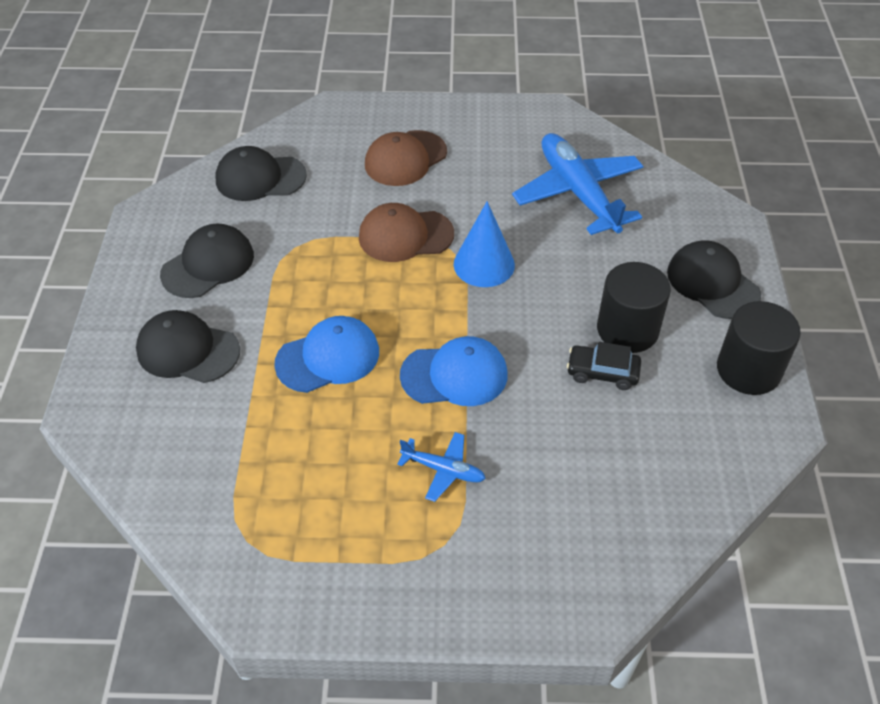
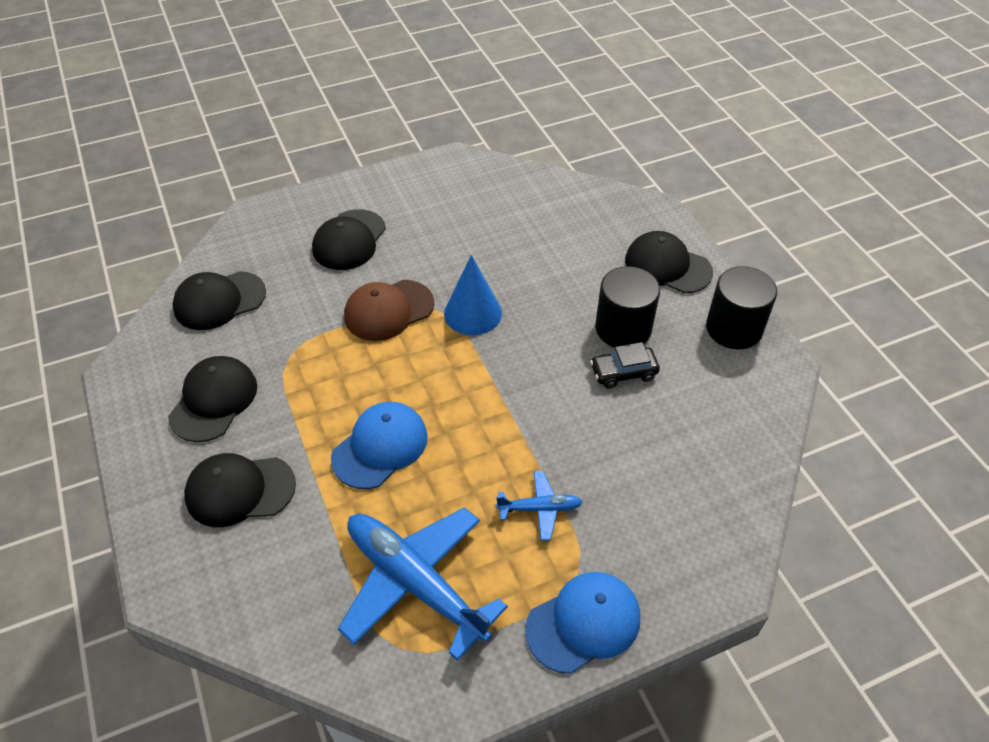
camera: 25 degrees left, 0 degrees up
(405, 159) = (349, 240): brown cap -> black cap
(454, 375) = (502, 420): blue cap -> blue cap (583, 623)
(578, 192) = (517, 224): blue plane -> blue plane (415, 582)

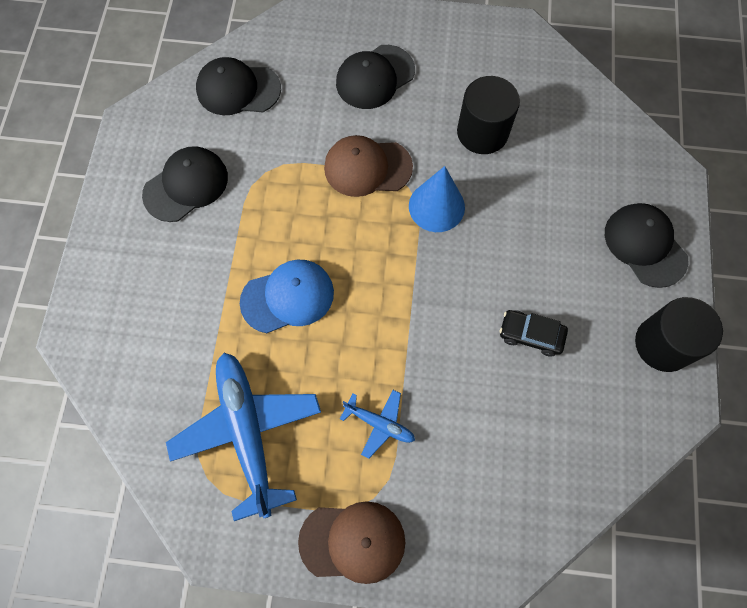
camera: 30 degrees right, 20 degrees up
(240, 490) = (164, 278): black cap -> none
(583, 623) = (353, 541): blue cap -> brown cap
(623, 328) = (559, 290): black cylinder -> black cylinder (482, 132)

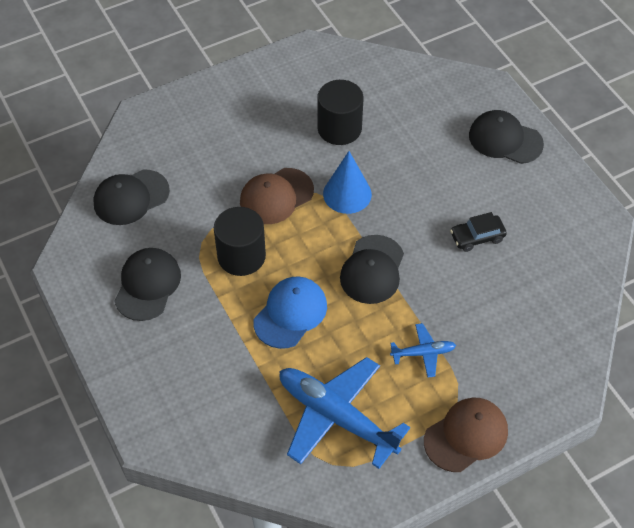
camera: 35 degrees left, 15 degrees down
(375, 77) = (230, 133): black cap -> black cap (372, 270)
(663, 344) = (563, 192): black cylinder -> black cylinder (241, 256)

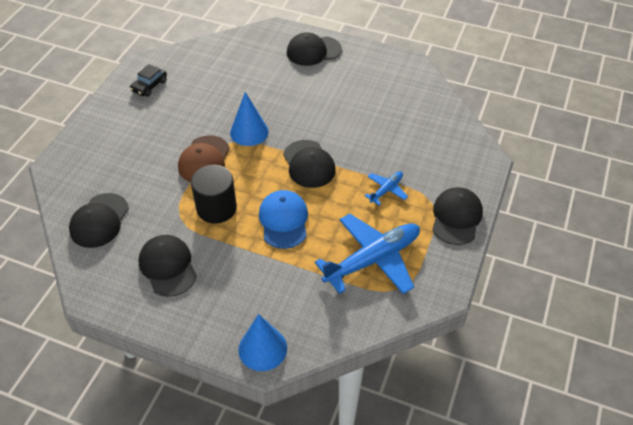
camera: 40 degrees left, 5 degrees down
(155, 425) = (262, 348): none -> blue cone
(336, 416) = (373, 259): blue plane -> blue plane turned 150 degrees clockwise
(339, 128) = (206, 99): black cylinder -> none
(466, 435) = (456, 217): brown cap -> black cap
(477, 237) = (351, 110): black car -> black car (149, 86)

